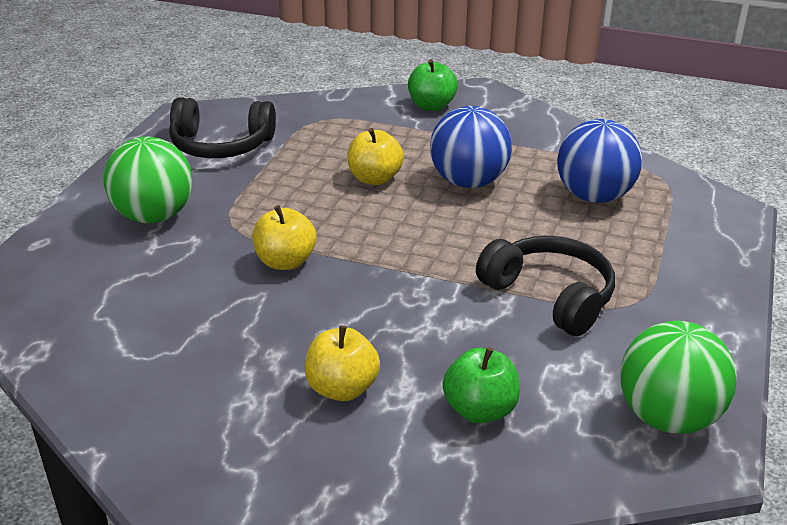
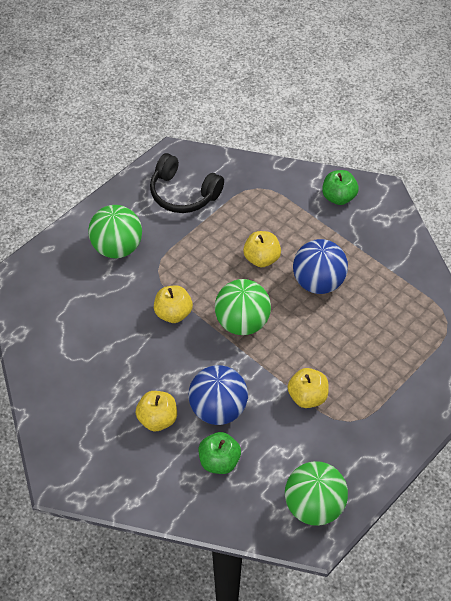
camera: 25 degrees right, 20 degrees up
(395, 245) = (242, 322): none -> green ball
(550, 296) = (307, 397): black headphones -> yellow apple
(594, 196) = (390, 324): blue ball -> blue ball (218, 409)

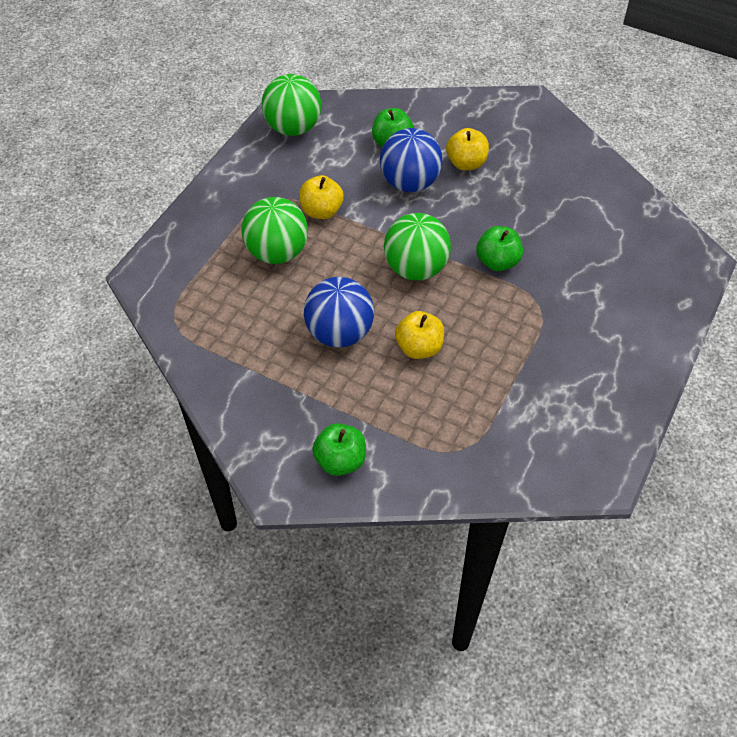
camera: 165 degrees right, 0 degrees up
(117, 247) = (603, 322): green ball -> green ball (277, 252)
(173, 313) = (497, 262): yellow apple -> green apple
(183, 194) = (558, 416): black headphones -> none

